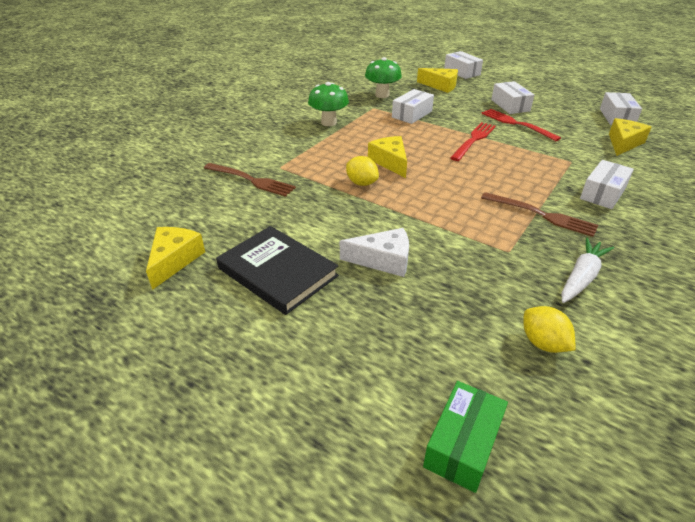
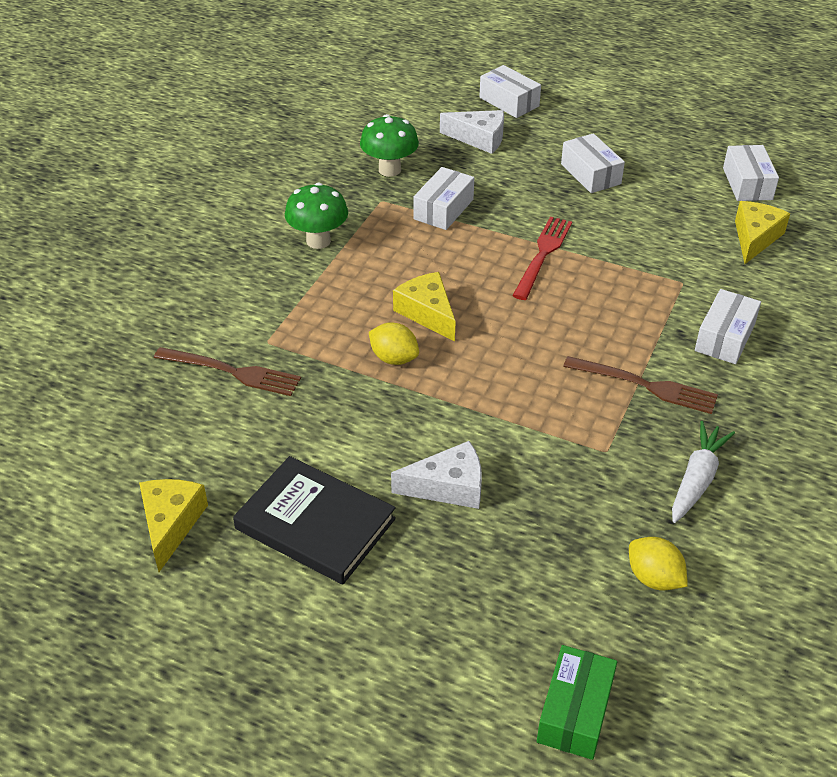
camera: 10 degrees left, 5 degrees up
(441, 86) = (479, 138): yellow cheese -> white cheese
(516, 124) = (602, 214): red fork -> none

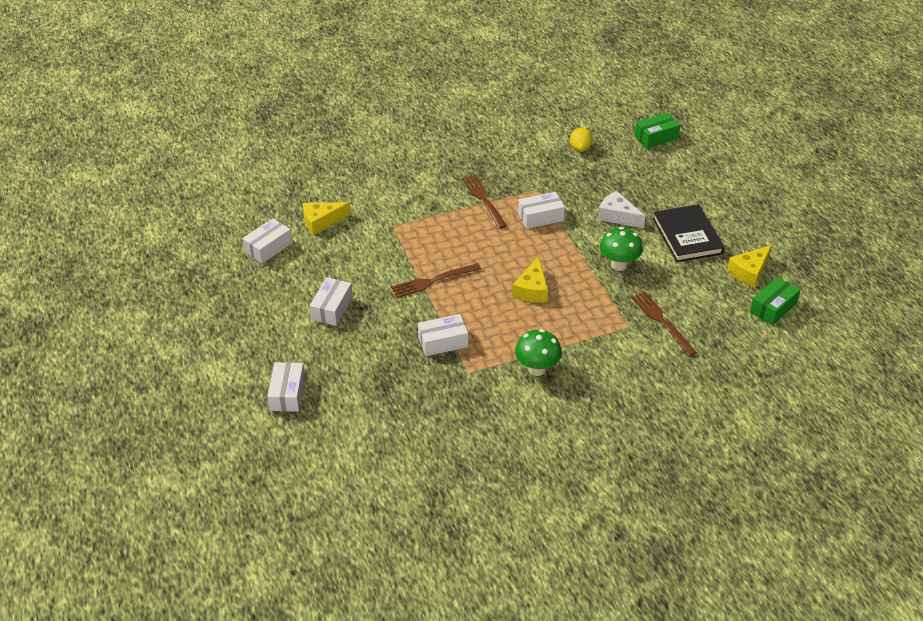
camera: 135 degrees left, 0 degrees up
(94, 486) = (773, 308): none -> green box
(389, 170) = (435, 391): green mushroom -> green mushroom (619, 265)
(394, 358) = (576, 278): yellow lemon -> none
(479, 138) = (350, 377): white cheese -> none
(543, 254) = (432, 281): red fork -> brown fork
(697, 479) = (518, 162): white carrot -> none
(725, 337) = (418, 194): white box -> white box (540, 217)

